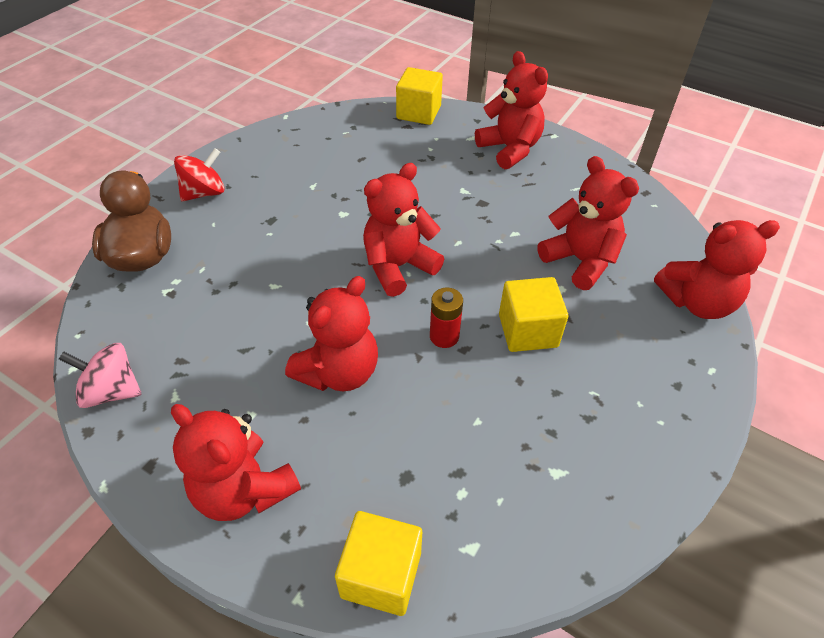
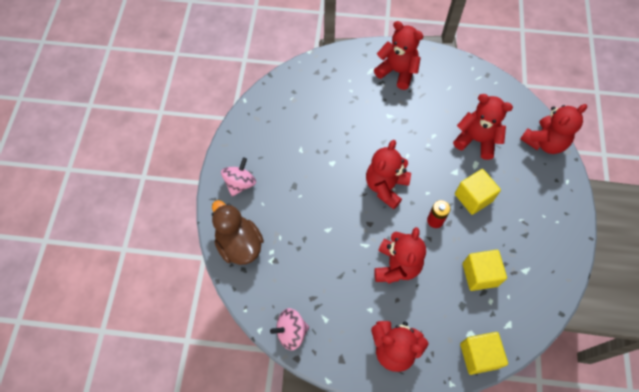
camera: 25 degrees left, 15 degrees up
(204, 193) = (240, 183): red spinning top -> pink spinning top
(418, 112) = (326, 62): yellow cube -> yellow cube (480, 274)

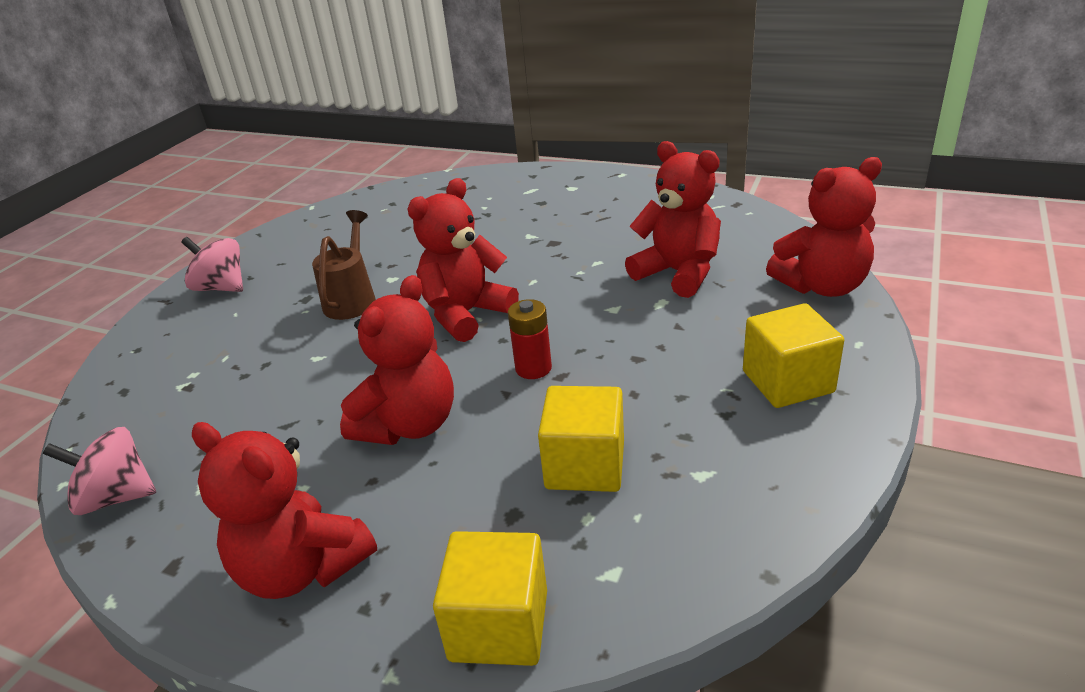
camera: 20 degrees right, 30 degrees down
(239, 244) = (149, 357): brown duck -> none
(240, 183) = (221, 287): pink spinning top -> pink spinning top turned 105 degrees counterclockwise
(320, 183) = (352, 299): none -> brown watering can
(397, 72) = (574, 193): red teddy bear -> none
(473, 197) = (632, 345): yellow cube -> yellow cube (787, 382)

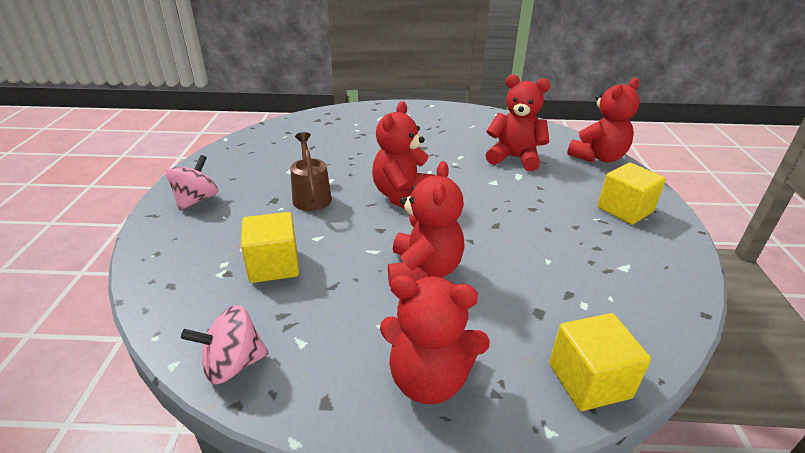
camera: 25 degrees left, 0 degrees up
(221, 287) = (196, 200): pink spinning top -> pink spinning top turned 105 degrees clockwise
(533, 368) = (475, 223): red battery -> none
(585, 465) = (556, 274): yellow cube -> yellow cube (274, 265)

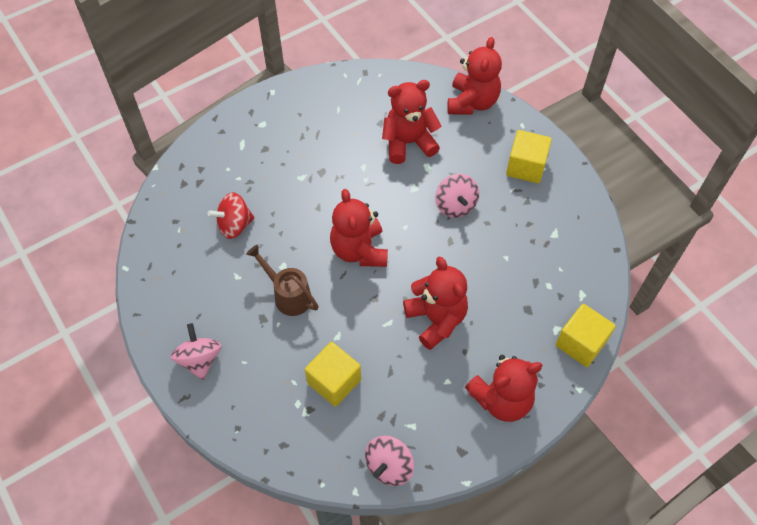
camera: 35 degrees left, 25 degrees up
(323, 148) = (234, 225): none -> red spinning top
(524, 206) = (455, 205): none -> pink spinning top

